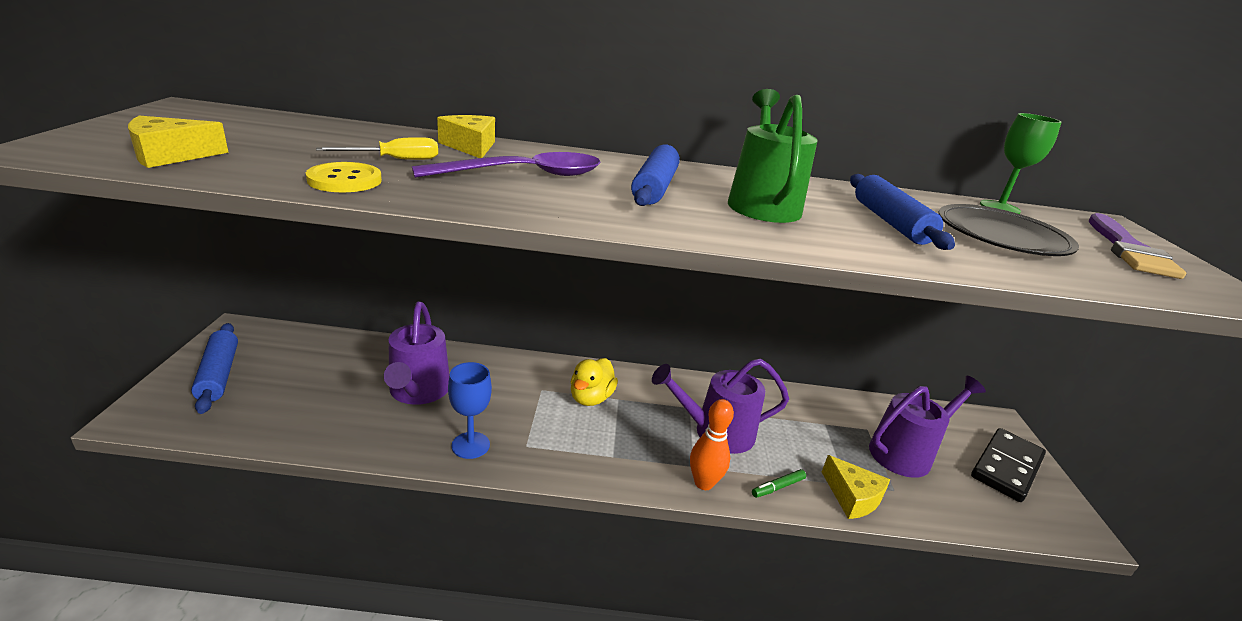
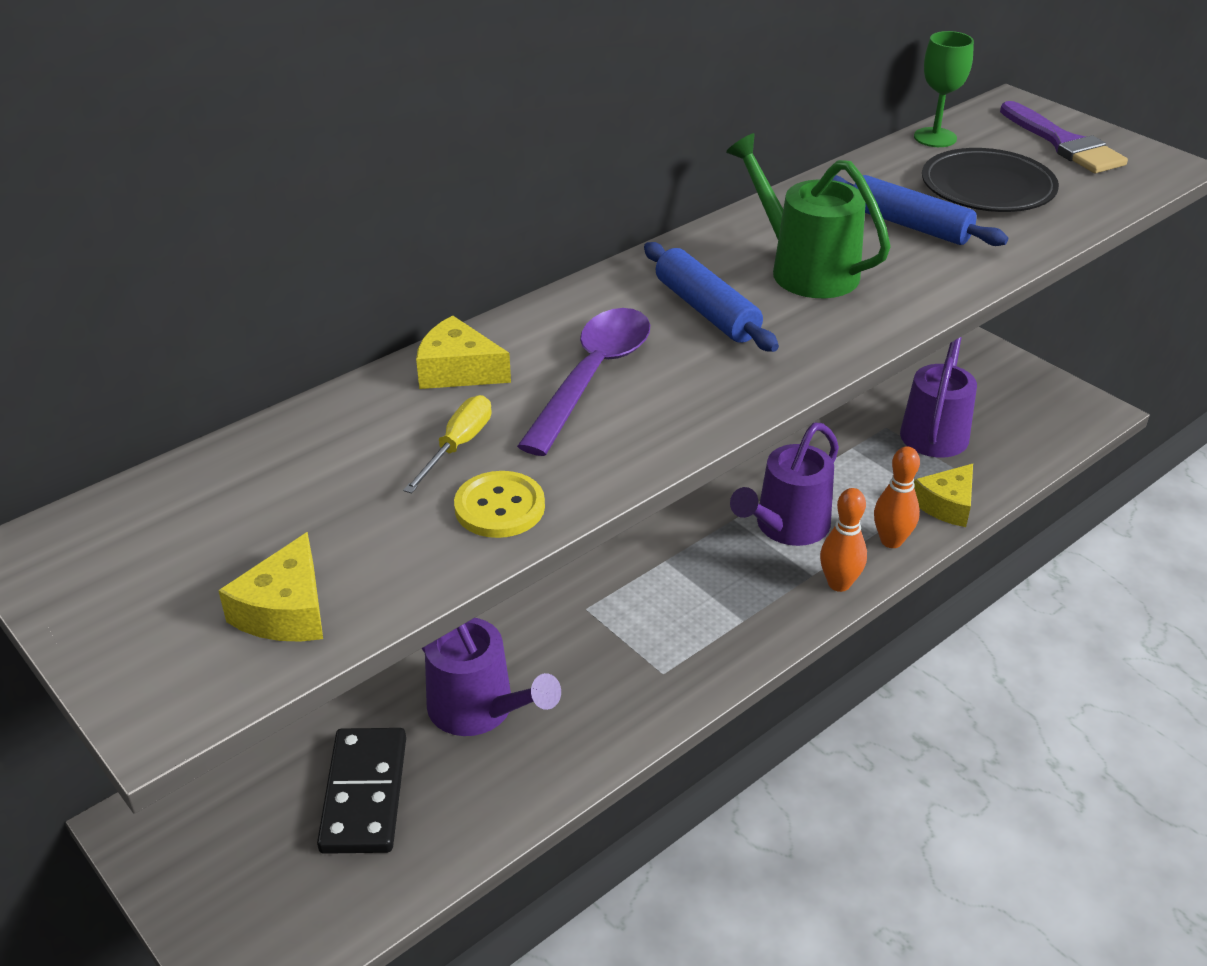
camera: 40 degrees left, 10 degrees up
(218, 374) = (236, 877): blue rolling pin -> none
(470, 445) = (618, 714): blue goblet -> none
(591, 398) = (642, 579): yellow duck -> none
(778, 487) = (891, 541): green marker -> orange bowling pin
(852, 497) = (946, 505): yellow cheese -> yellow cheese turned 120 degrees clockwise
(1007, 467) = (1009, 387): black domino -> black domino (364, 794)

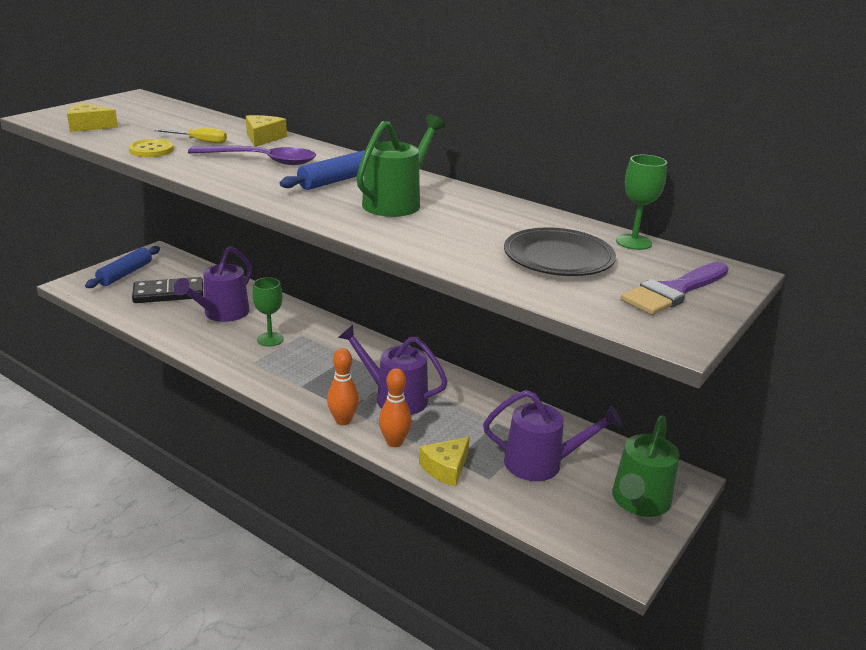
camera: 75 degrees right, 10 degrees down
(591, 648) = (270, 339): none -> green goblet
(909, 225) = (477, 231): blue rolling pin -> blue rolling pin (125, 274)
(946, 505) = (446, 468): yellow cheese -> yellow cheese turned 75 degrees counterclockwise
(1002, 379) = (638, 502): none -> green watering can

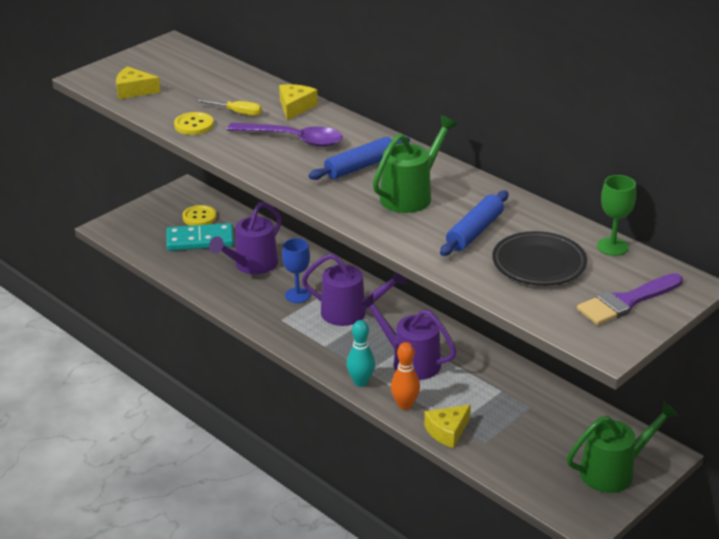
camera: 10 degrees right, 5 degrees up
(125, 274) = (157, 215): blue rolling pin -> blue rolling pin (475, 231)
(168, 293) = (200, 240): black domino -> turquoise domino
(169, 274) = (199, 217): none -> yellow button
(270, 339) = (297, 295): green goblet -> blue goblet
(343, 420) = (360, 382): orange bowling pin -> turquoise bowling pin
(542, 463) = (535, 432): purple watering can -> purple watering can (351, 313)
(638, 502) = (614, 471): green watering can -> green watering can turned 150 degrees counterclockwise

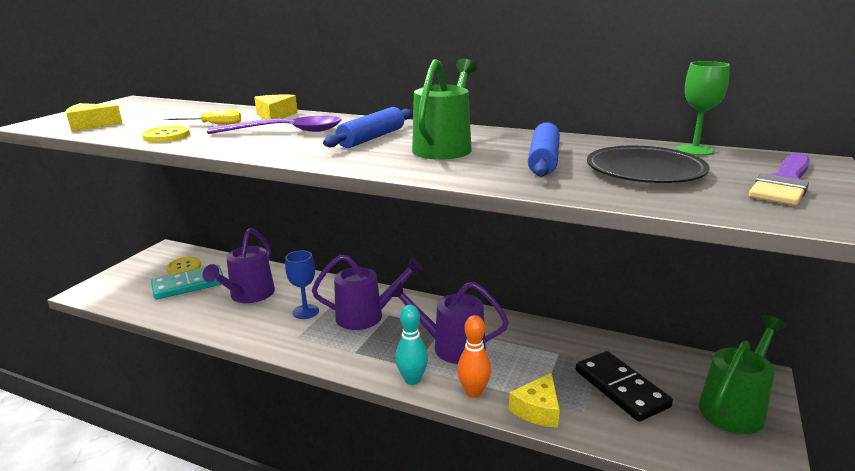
camera: 20 degrees left, 10 degrees down
(531, 433) = (621, 388): none -> black domino

